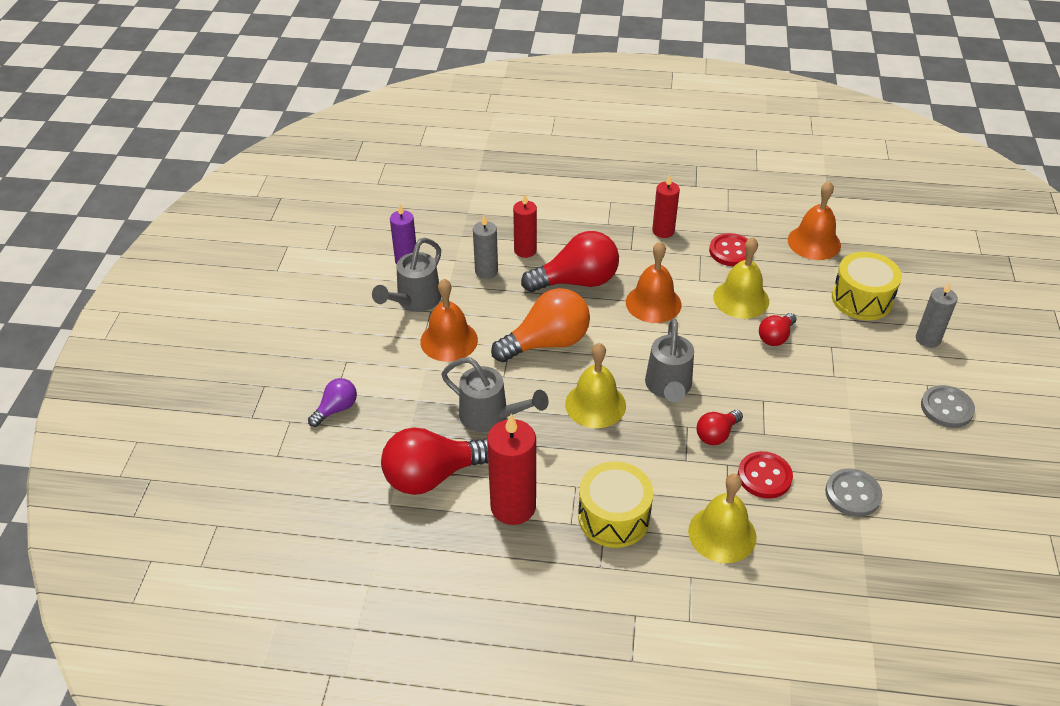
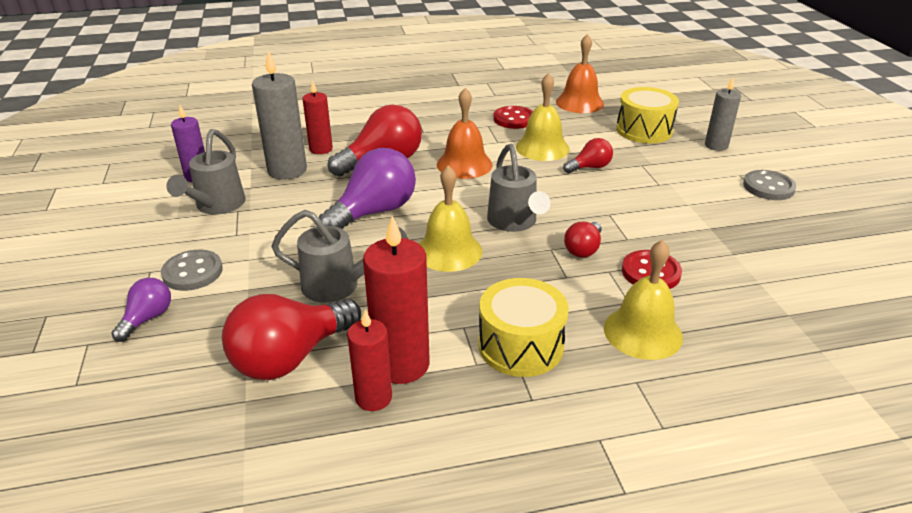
camera: 20 degrees left, 10 degrees down
(449, 340) = (266, 230): orange bell -> none
(486, 271) = (287, 170): grey candle -> grey candle, size x1.60
(547, 343) = (374, 212): orange light bulb -> purple light bulb
(663, 231) = (446, 116): red candle -> red candle (373, 398)
(775, 337) = (589, 167): red light bulb -> red light bulb turned 135 degrees counterclockwise
(852, 494) = (741, 267): grey button -> grey button (192, 272)

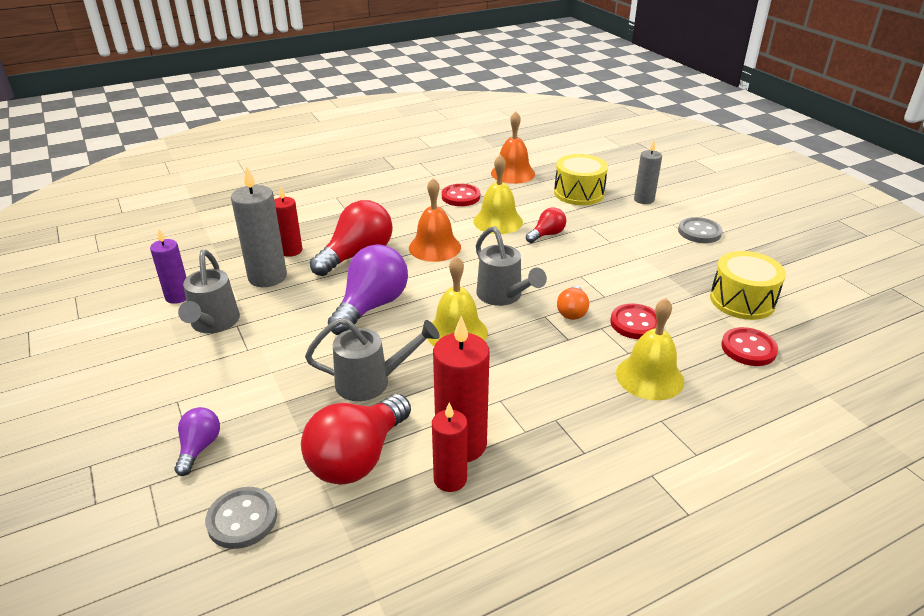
camera: 15 degrees left, 0 degrees up
(192, 272) = (222, 394): grey button -> grey button (242, 519)
(520, 345) = (555, 408): yellow drum -> yellow drum (742, 300)
(583, 249) = (572, 312): red light bulb -> orange light bulb
(777, 321) = (748, 348): none -> red button

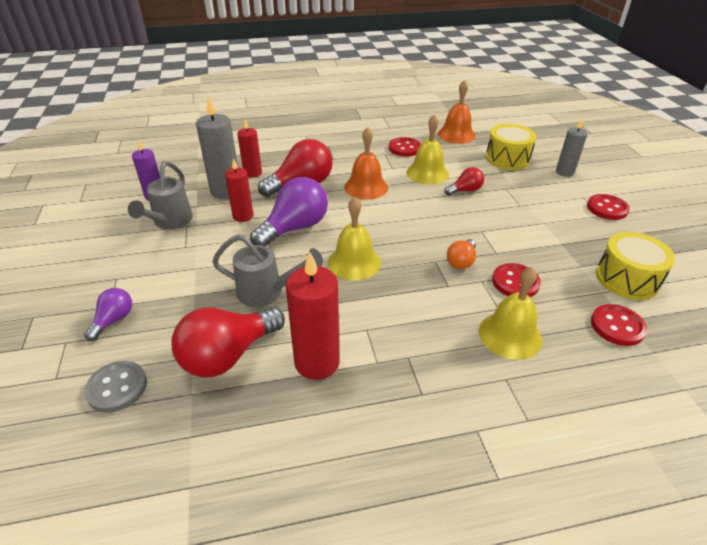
camera: 15 degrees right, 5 degrees up
(450, 479) = (294, 392): red candle -> red candle (243, 216)
(503, 296) = (406, 238): grey watering can -> none
(699, 232) = (607, 208): grey button -> red button

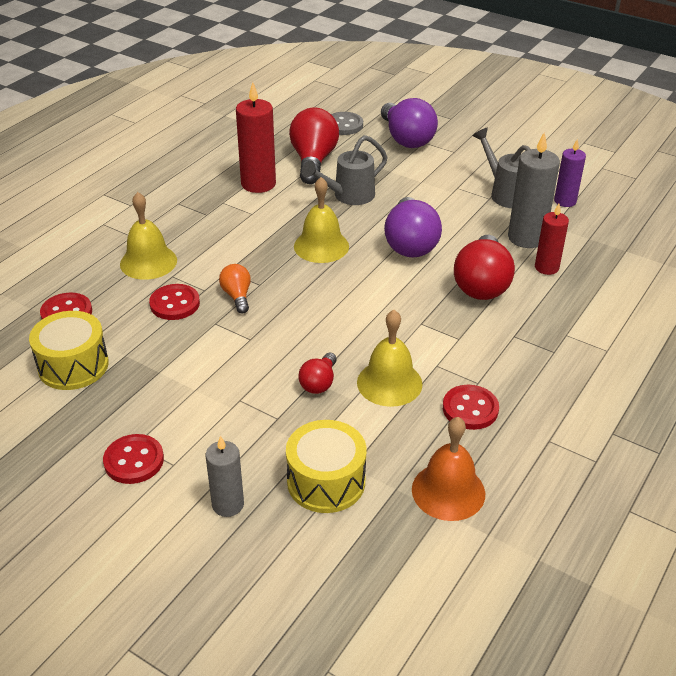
camera: 135 degrees right, 0 degrees up
(114, 320) = (406, 139): purple light bulb -> purple light bulb, size x1.91
(243, 216) = (466, 228): red candle -> none
(366, 187) = (421, 320): orange bell -> none

